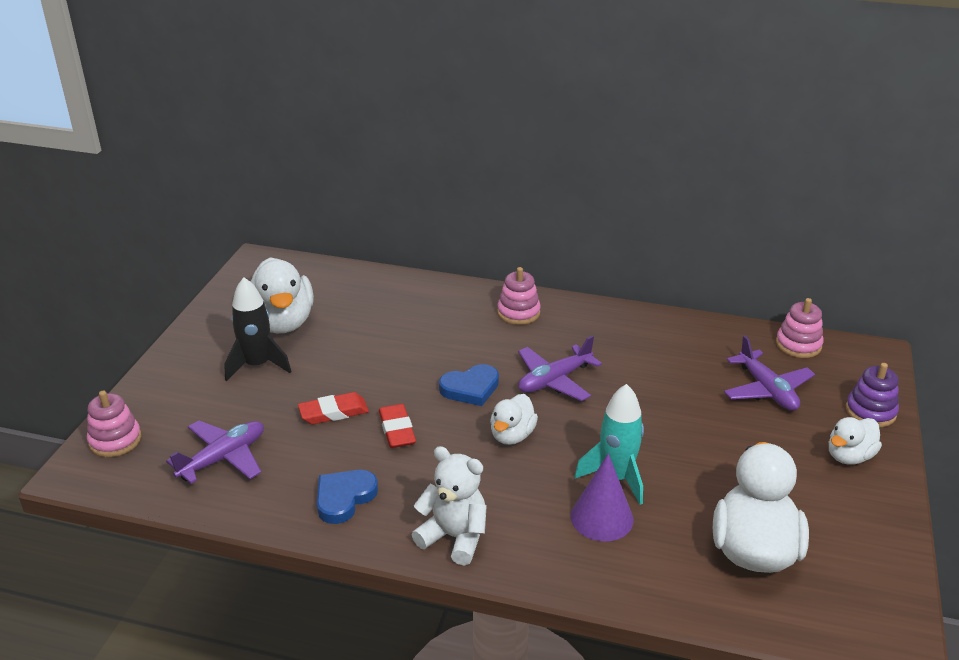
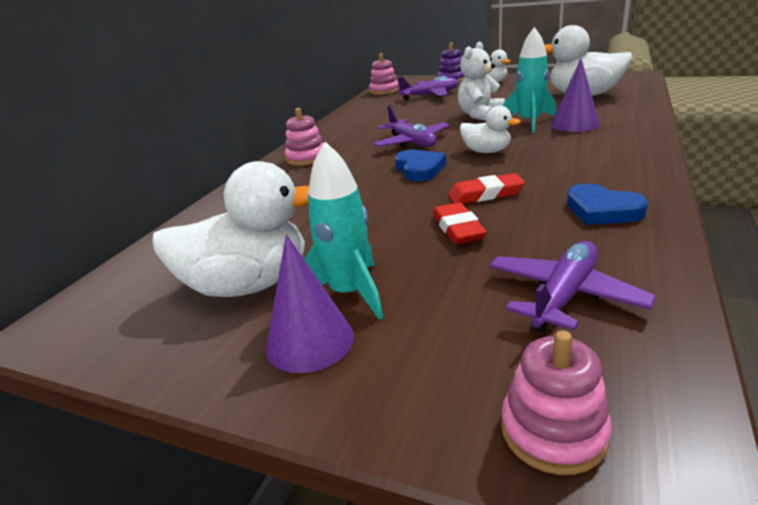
camera: 80 degrees left, 5 degrees down
(213, 356) = (310, 341): none -> purple cone
(223, 458) = (564, 295): purple plane -> purple plane turned 75 degrees clockwise
(257, 365) = (349, 293): black rocket -> turquoise rocket
(454, 537) = (627, 162): white teddy bear -> white teddy bear (480, 115)

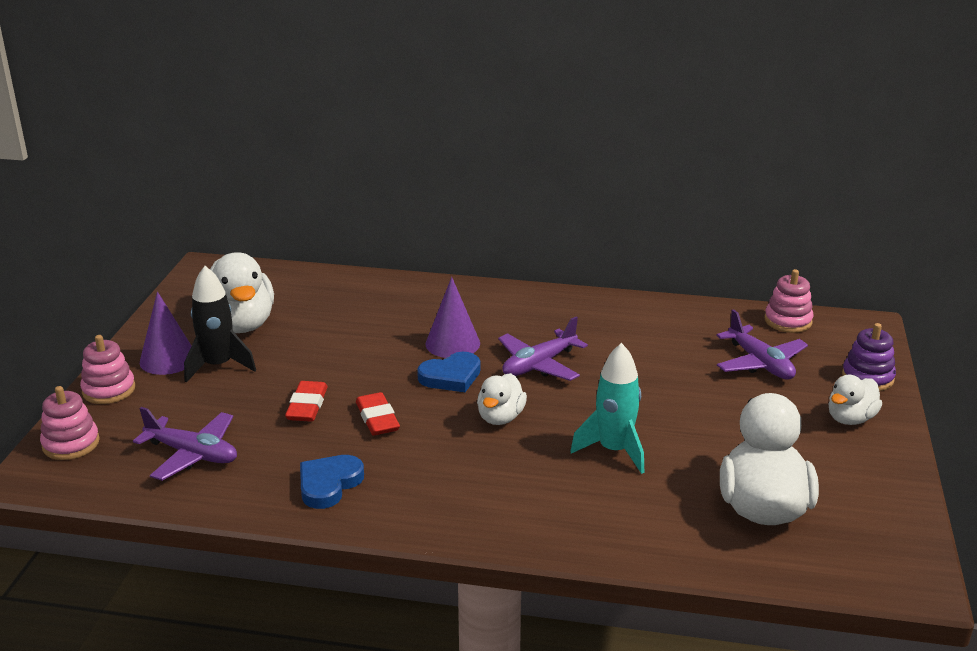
camera: 75 degrees right, 0 degrees up
(306, 158) = (493, 304): pink stacking toy -> pink stacking toy (109, 390)
(349, 293) = (218, 366): turquoise rocket -> black rocket
(458, 228) = (307, 406): red eraser -> red eraser turned 60 degrees counterclockwise
(480, 115) = (650, 410): white teddy bear -> none
(574, 124) = (603, 487): purple cone -> purple cone (452, 343)

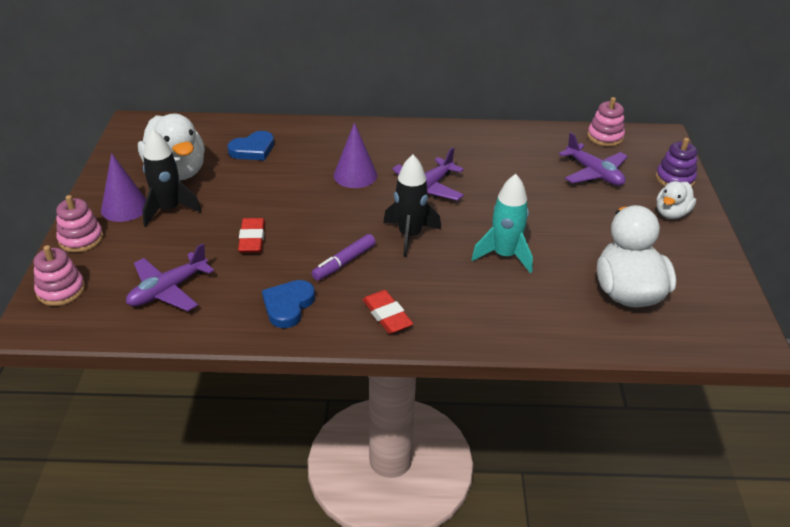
camera: 10 degrees left, 10 degrees up
(192, 454) = (168, 290): purple plane -> purple plane turned 120 degrees clockwise
(377, 419) = (312, 245): red eraser -> red eraser (387, 315)
(411, 441) = (344, 262): none -> purple marker
(451, 376) = (361, 204): blue heart -> blue heart (253, 149)
(500, 417) = (409, 235): white duck -> black rocket

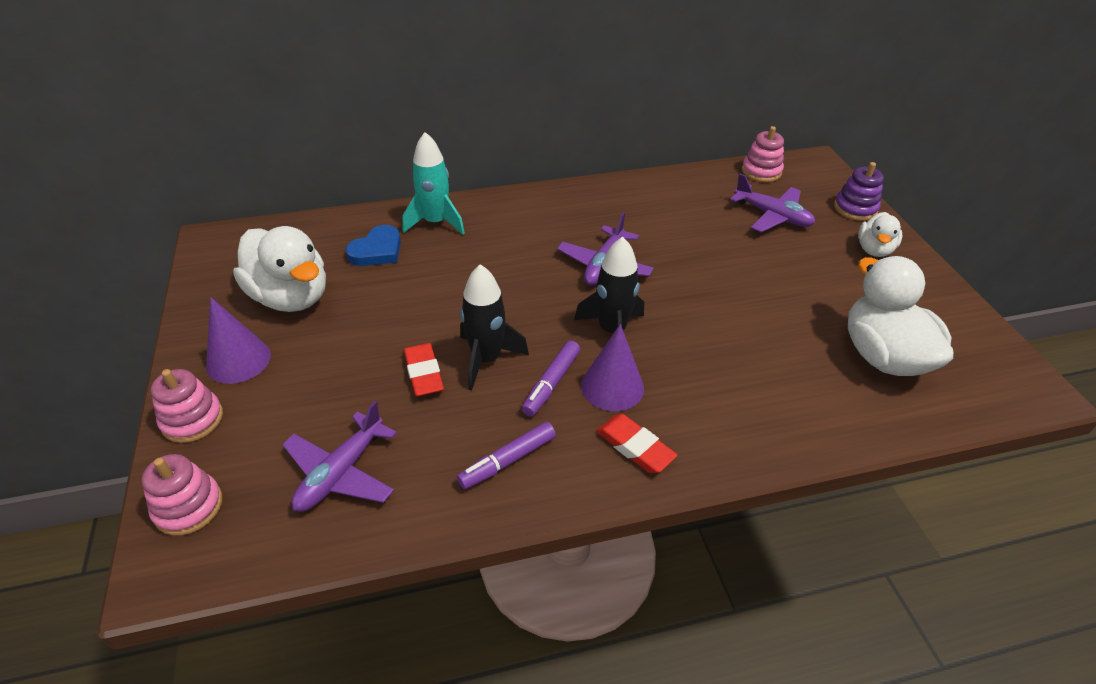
camera: 15 degrees left, 5 degrees up
(169, 210) = (299, 353): black rocket -> black rocket (486, 359)
(288, 306) = (508, 461): blue heart -> purple marker
(355, 175) = (514, 263): purple cone -> purple cone (612, 386)
(504, 255) = (729, 336): turquoise rocket -> turquoise rocket (435, 222)

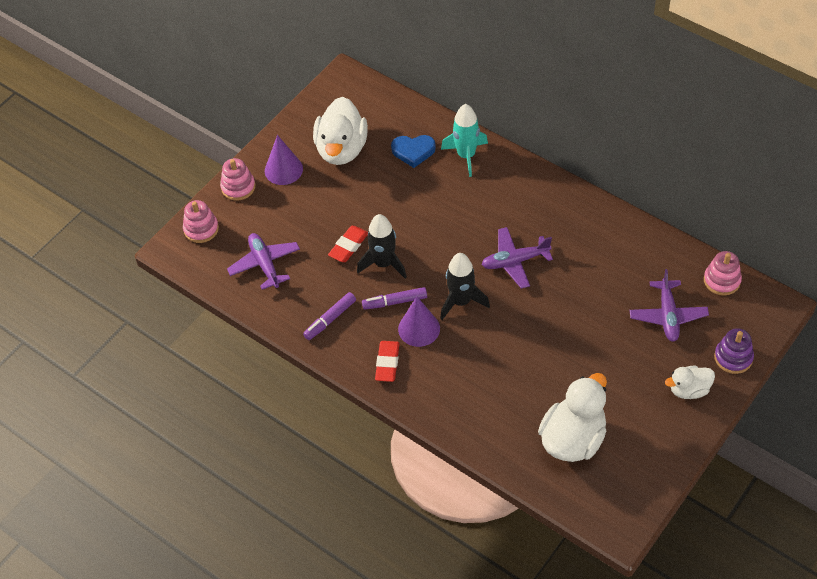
camera: 55 degrees right, 10 degrees up
(341, 473) = (265, 264): purple plane -> purple plane turned 75 degrees clockwise
(508, 461) = (330, 319): purple marker -> purple marker turned 60 degrees counterclockwise

